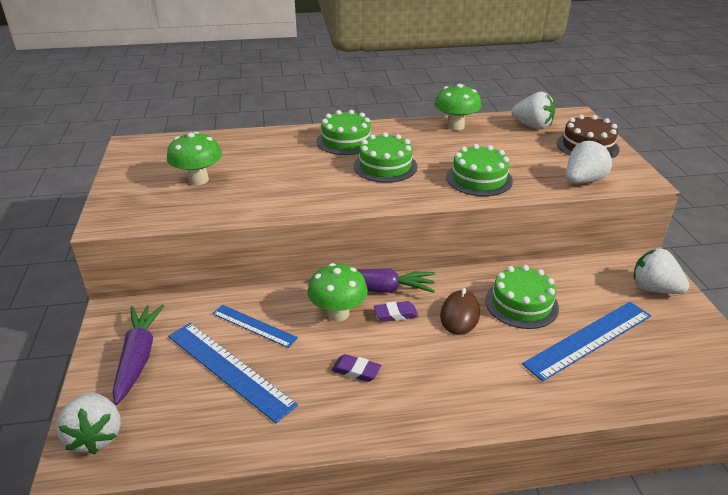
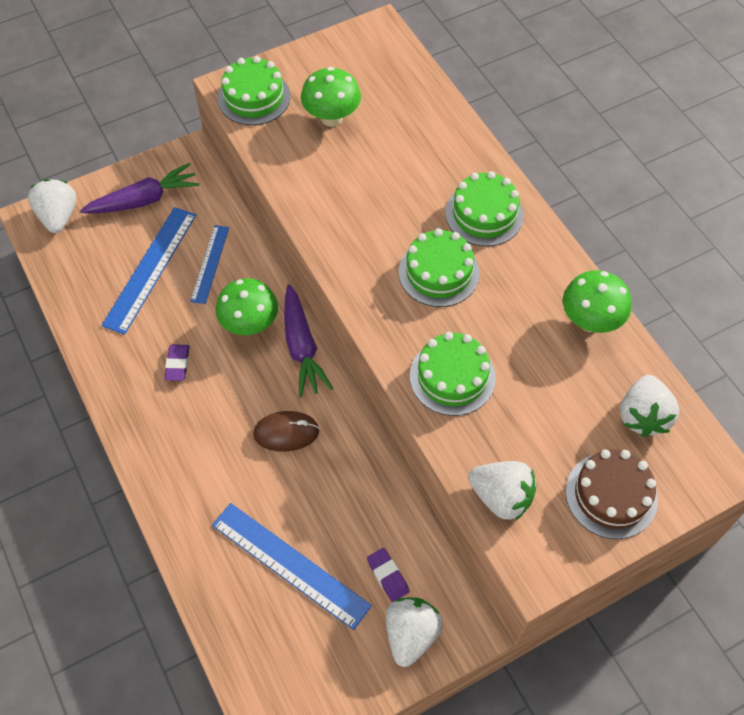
camera: 70 degrees right, 25 degrees up
(96, 436) = (58, 216): white strawberry -> white strawberry turned 120 degrees clockwise
(395, 314) = (267, 374): purple eraser -> purple eraser (387, 576)
(521, 304) = (327, 489): green cake -> green cake (254, 97)

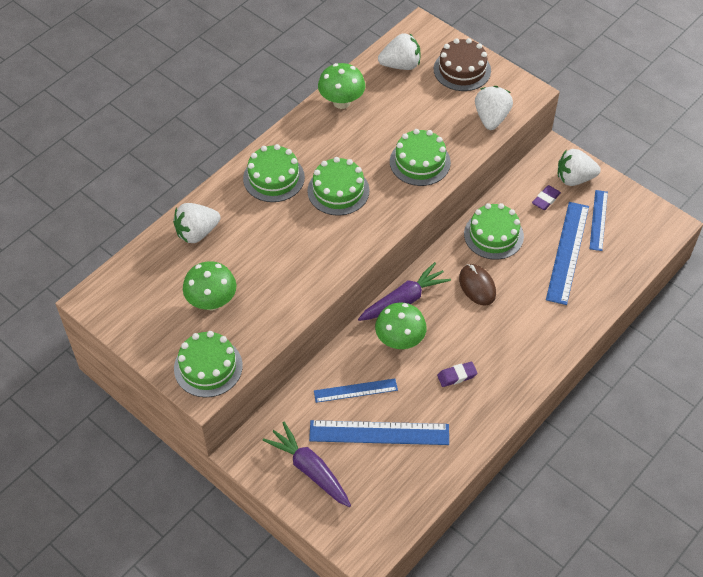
camera: 110 degrees left, 5 degrees down
(58, 216) = (355, 533): white strawberry -> white strawberry (197, 233)
(325, 633) = (598, 220): none -> blue ruler
(355, 483) = (493, 235): none -> green cake

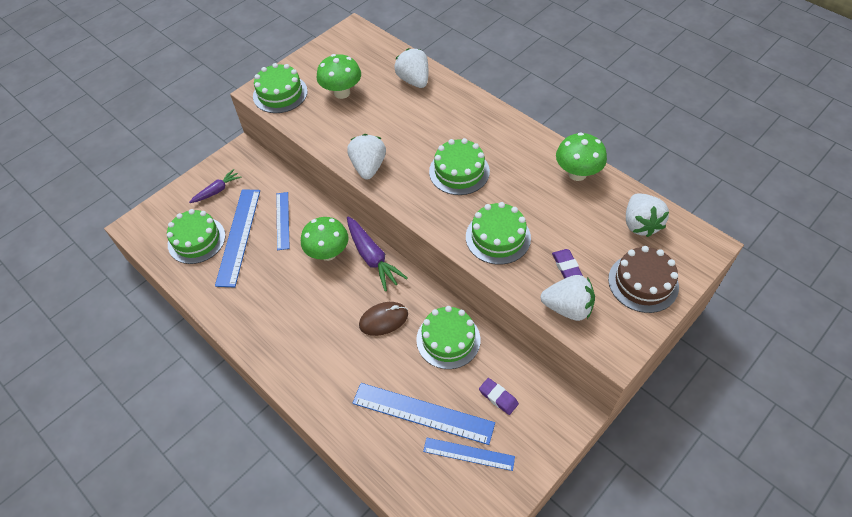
camera: 95 degrees right, 0 degrees up
(273, 178) = (475, 126): green cake -> green cake (196, 240)
(309, 469) = (217, 190): purple carrot -> purple carrot, size x0.62
(457, 376) = (283, 296): purple eraser -> purple eraser (566, 266)
(574, 178) = (532, 434): white strawberry -> white strawberry (368, 167)

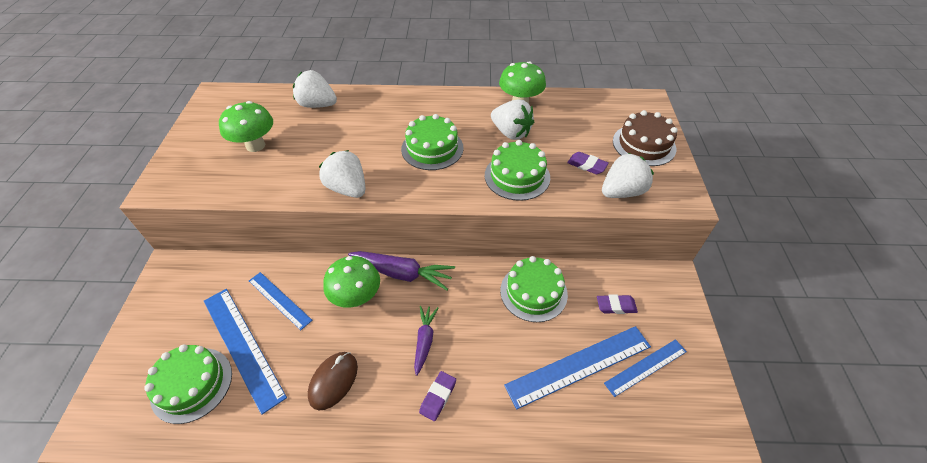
camera: 45 degrees left, 5 degrees down
(217, 190) = (172, 320): purple carrot -> purple carrot (424, 340)
(280, 94) = (185, 178): green cake -> none
(314, 356) = (438, 397): none -> purple eraser
(383, 320) = (466, 316): brown mouse -> brown mouse (333, 381)
(640, 224) = (597, 111): white strawberry -> white strawberry (511, 133)

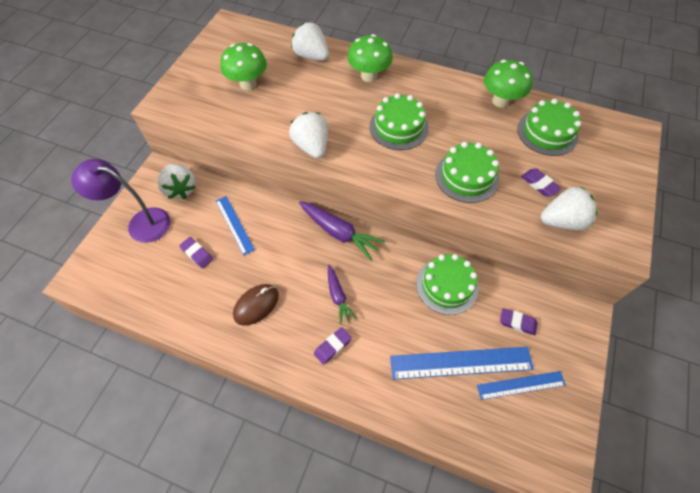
camera: 20 degrees right, 10 degrees up
(160, 333) = (141, 223): none -> purple lamp
(192, 384) = (153, 271): green cake -> green cake (547, 132)
(243, 346) = (197, 254): blue ruler -> purple eraser
(356, 297) = (295, 242): green mushroom -> green mushroom (369, 76)
(424, 340) = (338, 296): purple carrot -> purple carrot turned 135 degrees clockwise
(511, 133) = (479, 130): white strawberry -> white strawberry (181, 189)
(644, 145) = (608, 178): brown cake -> none

